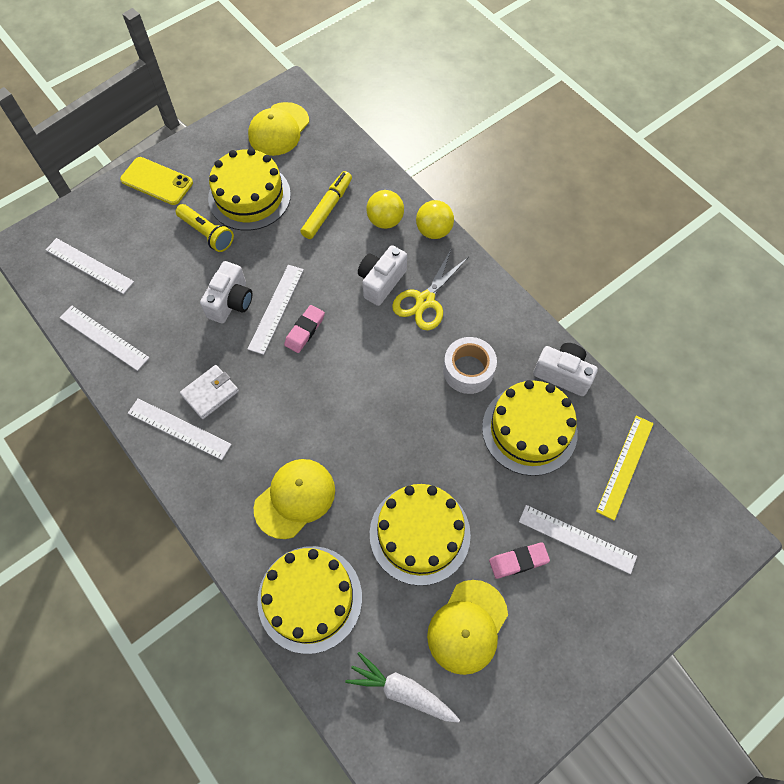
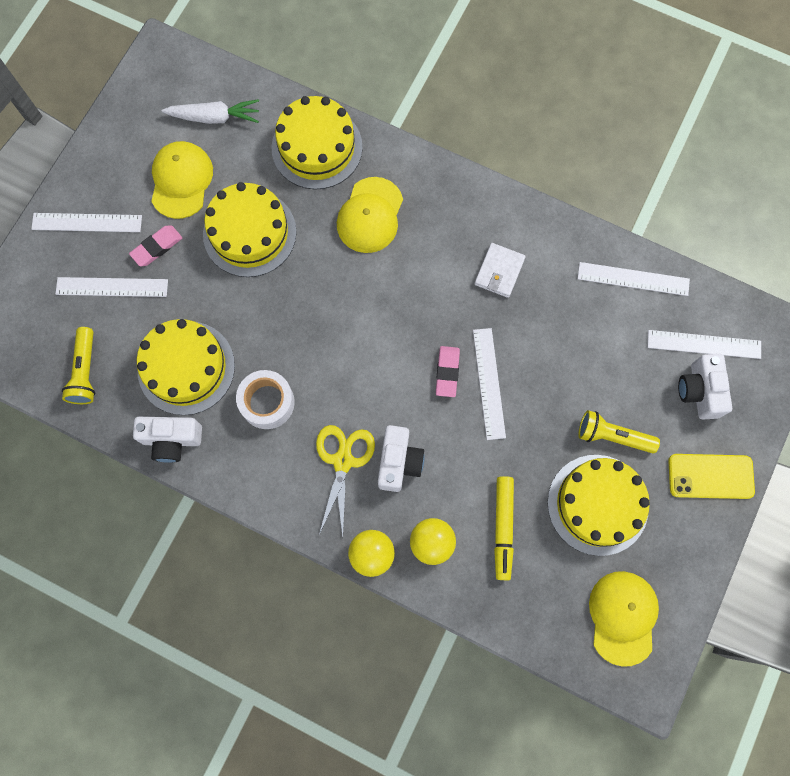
camera: 155 degrees right, 10 degrees up
(179, 428) = (506, 228): white ruler -> white ruler (87, 222)
(231, 302) = (537, 369): white camera -> white camera (699, 391)
(625, 466) = (85, 371): yellow ruler -> yellow flashlight

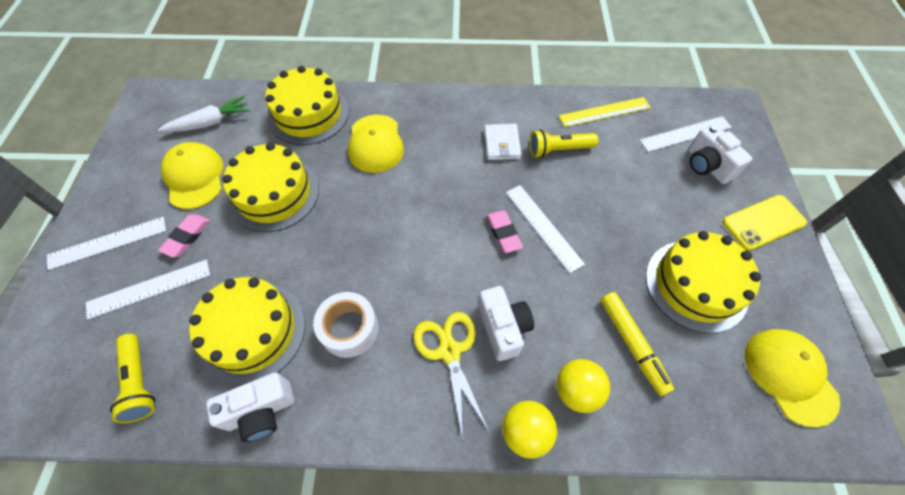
camera: 25 degrees left, 15 degrees down
(612, 436) = (668, 225): yellow flashlight -> yellow flashlight (559, 150)
(633, 279) = (604, 112): white ruler -> yellow ruler

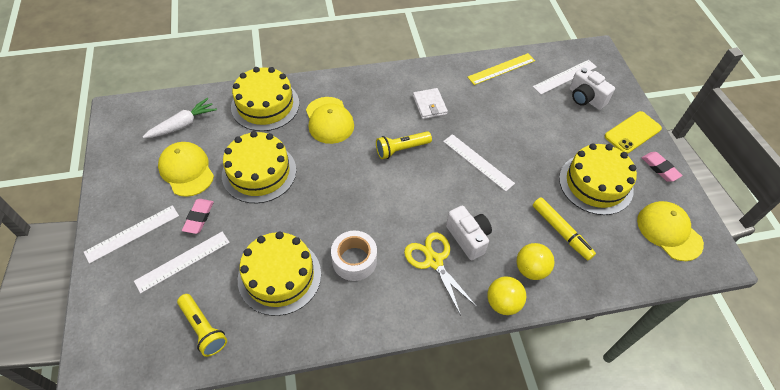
camera: 15 degrees left, 5 degrees down
(261, 411) = (307, 329): white camera -> none
(503, 233) = (449, 171): pink eraser -> pink eraser (660, 168)
(559, 150) = (474, 103): yellow flashlight -> yellow flashlight (401, 149)

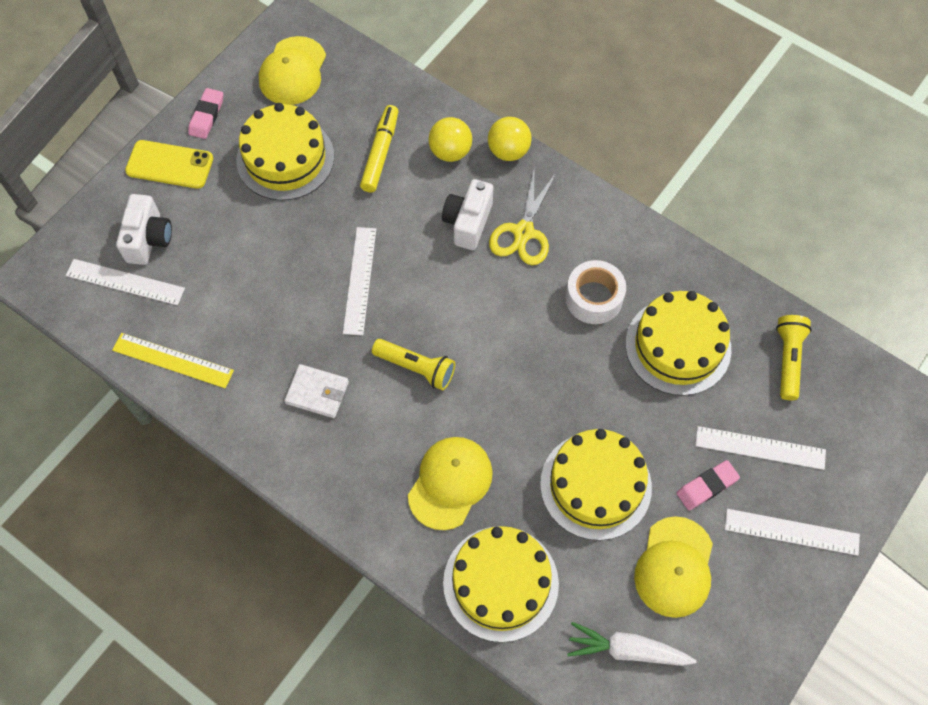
camera: 130 degrees left, 10 degrees up
(429, 105) = (317, 392): white wallet -> white wallet turned 75 degrees clockwise

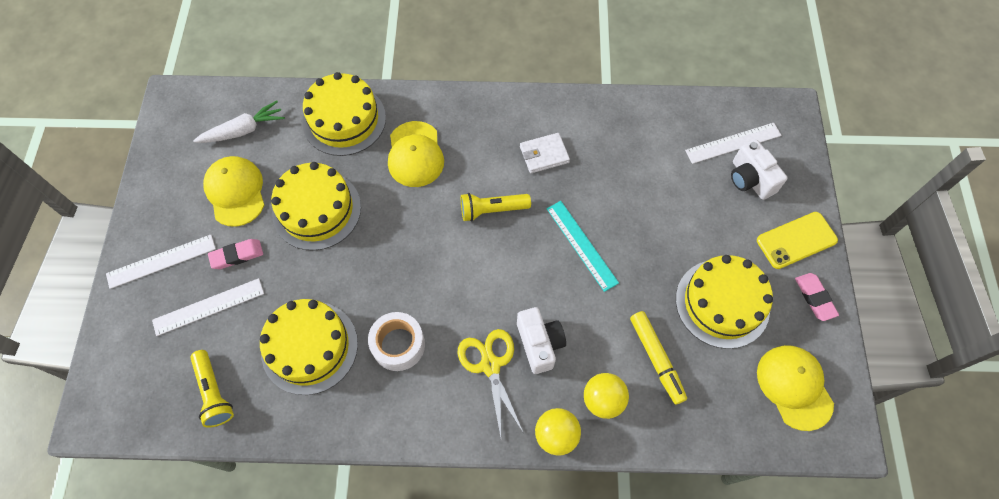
camera: 145 degrees right, 0 degrees up
(173, 360) = (652, 117): yellow ruler -> none
(360, 280) = (581, 245): white ruler -> turquoise ruler
(707, 486) = (237, 255): pink eraser -> pink eraser turned 45 degrees clockwise

